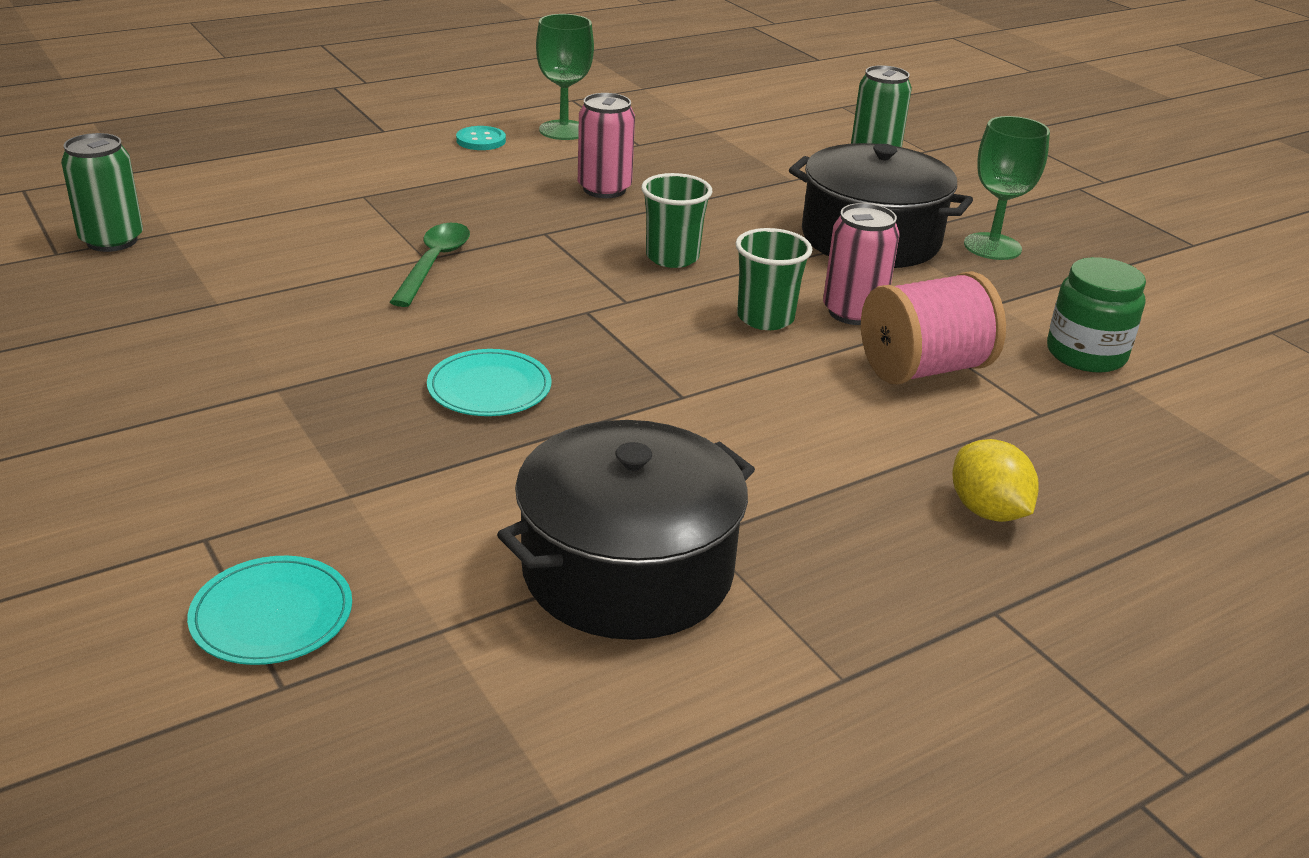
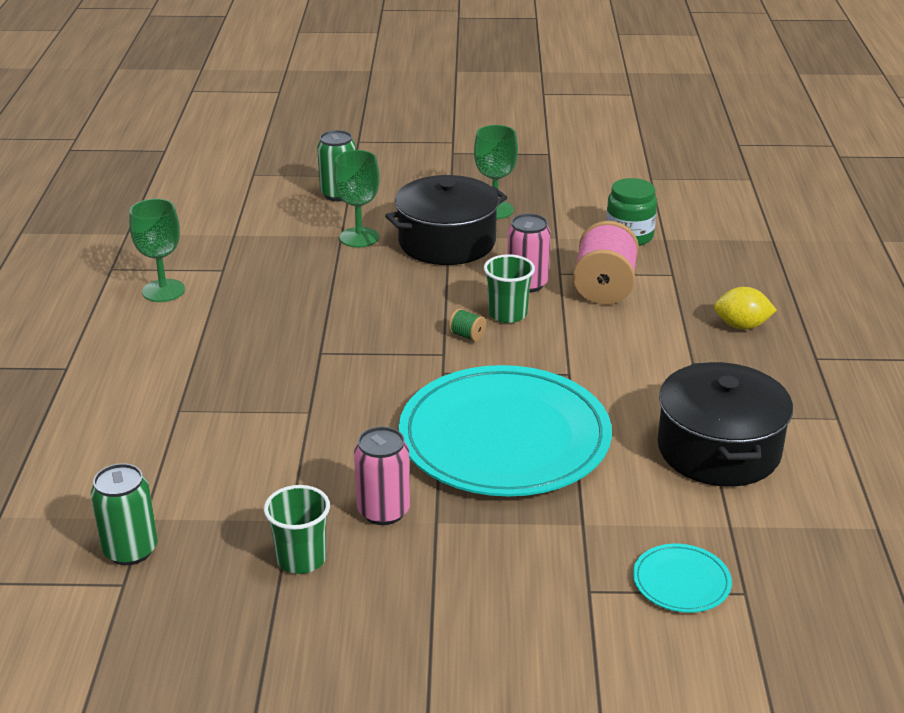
camera: 55 degrees left, 0 degrees up
(434, 263) = (321, 410): green spoon -> none
(481, 140) = (139, 330): turquoise button -> none
(489, 388) = (504, 437): turquoise plate -> turquoise plate, size x2.48
(604, 189) = (279, 308): pink can -> pink can (383, 511)
(672, 257) = (403, 317): green cup -> green cup (301, 559)
(683, 305) = (467, 336): none -> green spool
(803, 189) = (359, 237): none -> green goblet

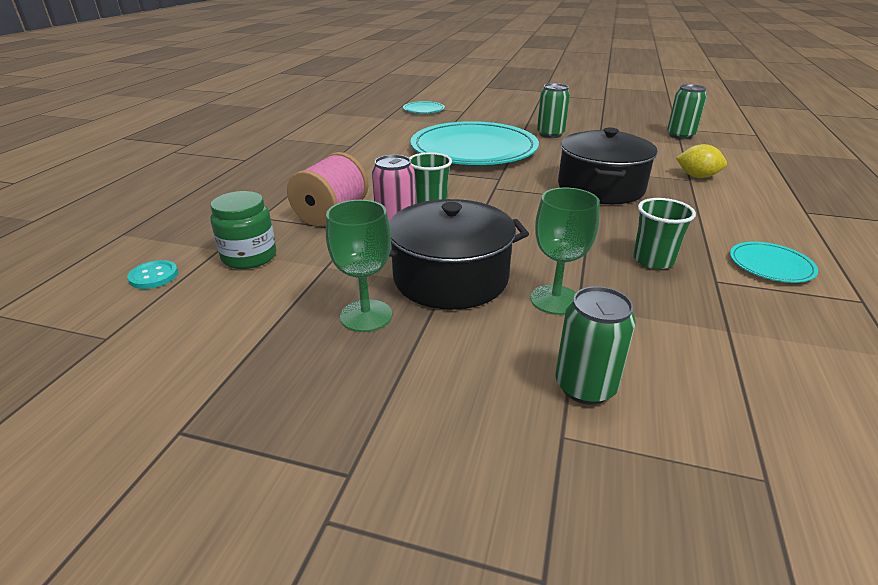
camera: 165 degrees left, 0 degrees up
(163, 291) = (771, 265): green goblet -> turquoise plate
(301, 559) = (592, 127): green cup -> green cup (653, 260)
(383, 511) = (550, 134): pink can -> green can
(467, 336) = (471, 195): green spool -> none
(682, 212) = (154, 276): none -> turquoise button
(719, 449) = (360, 135): black pot -> black pot (600, 188)
(741, 326) = (263, 178): yellow lemon -> yellow lemon (697, 176)

